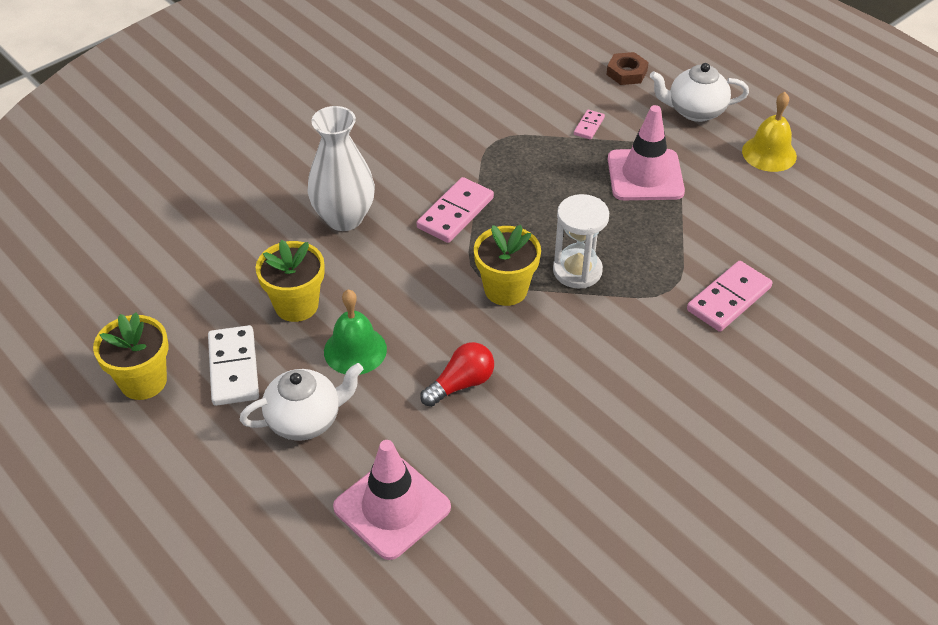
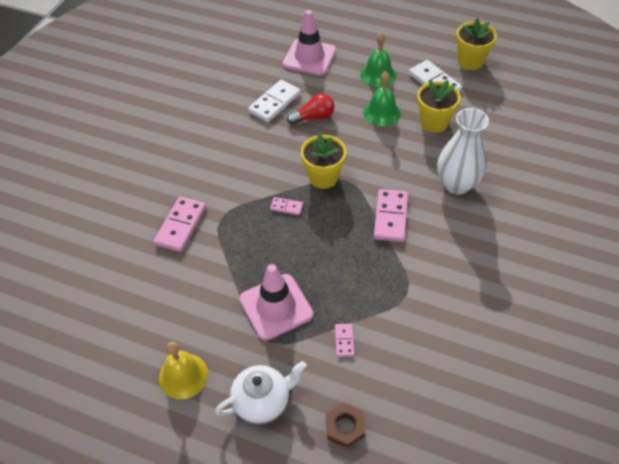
camera: 155 degrees right, 5 degrees up
(305, 419) = (378, 74): white teapot -> green bell
(461, 384) = (314, 117): red light bulb -> red light bulb turned 135 degrees counterclockwise
(507, 436) = (274, 103): none -> white domino
(577, 271) = (286, 207): white hourglass -> pink domino

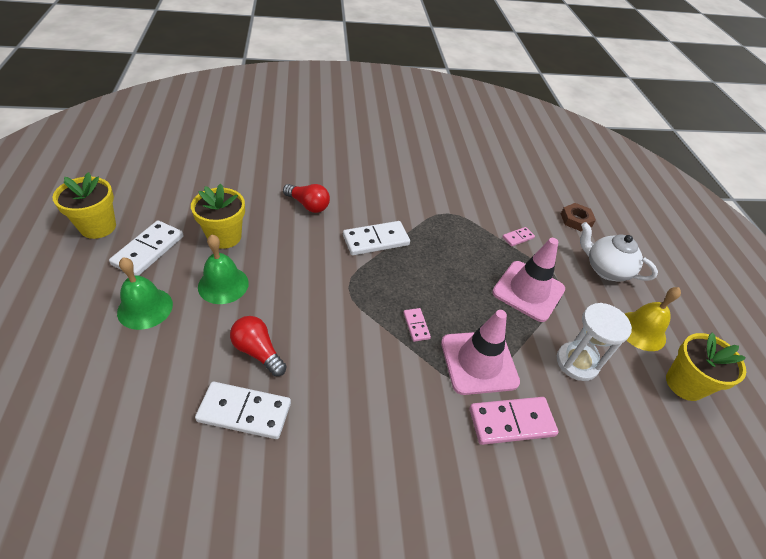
camera: 125 degrees left, 5 degrees down
(191, 297) = (577, 362): none -> white hourglass
(309, 57) = (117, 407): pink traffic cone -> pink traffic cone (479, 362)
(323, 177) = (355, 307): yellow flower pot -> yellow flower pot (684, 384)
(390, 217) = (376, 240): pink domino -> white domino
(457, 184) = (308, 205): white vase -> red light bulb

